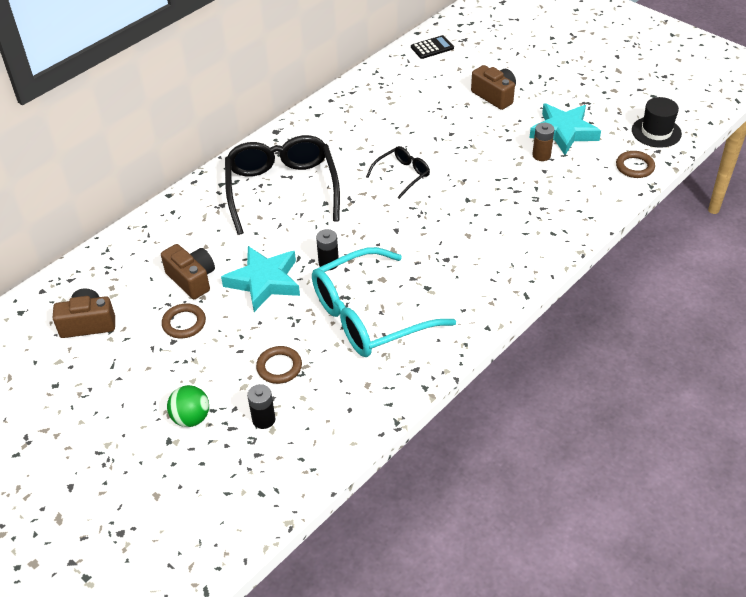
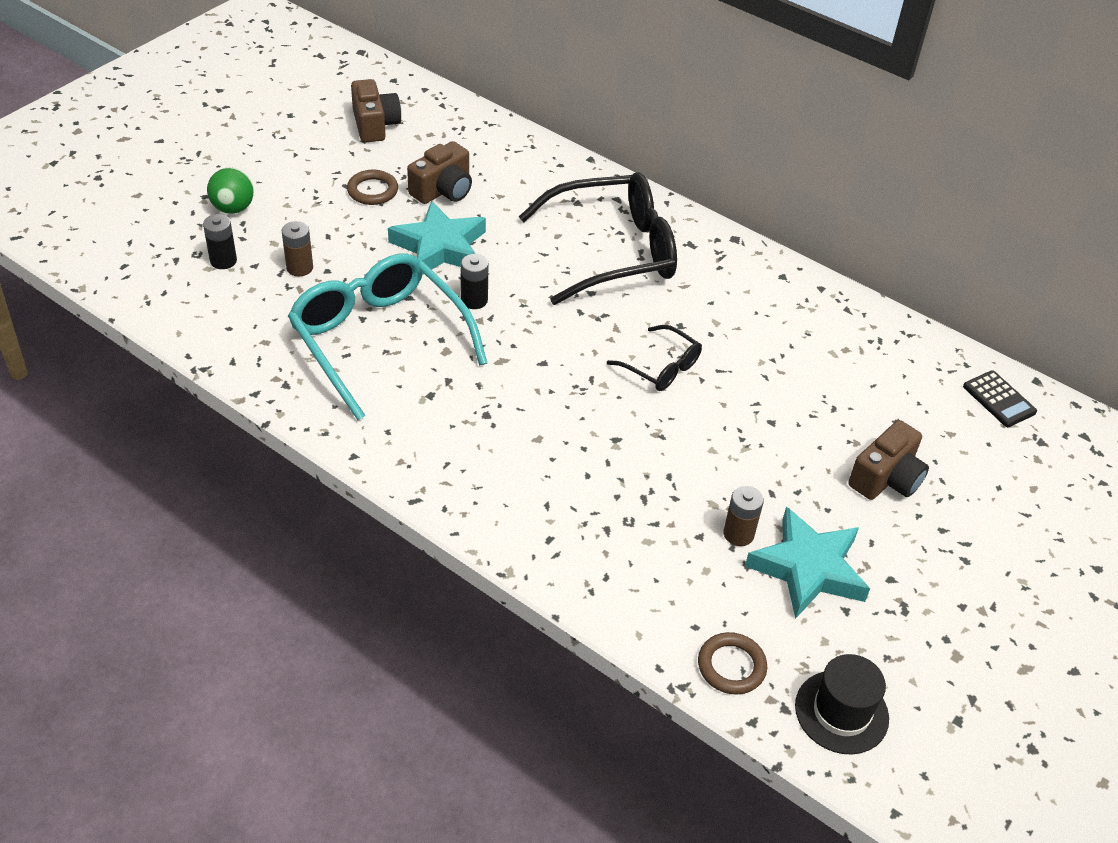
camera: 80 degrees right, 0 degrees up
(279, 367) = (299, 268): brown ring -> brown battery

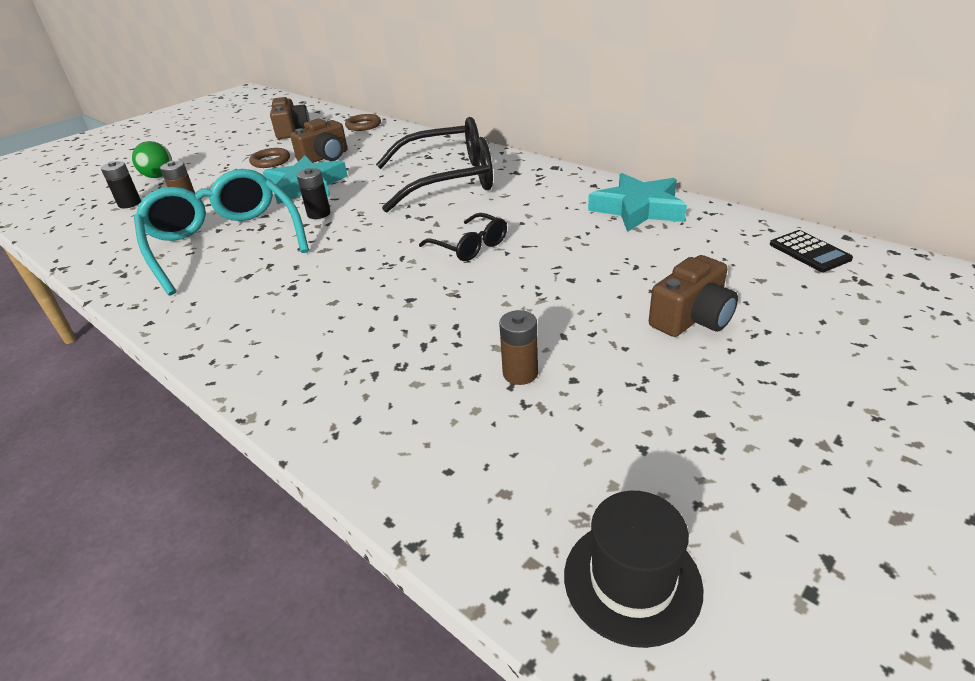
camera: 10 degrees right, 10 degrees down
(731, 666) = (484, 518): brown ring -> brown ring (363, 125)
(808, 568) = (598, 404): turquoise star -> turquoise star (638, 209)

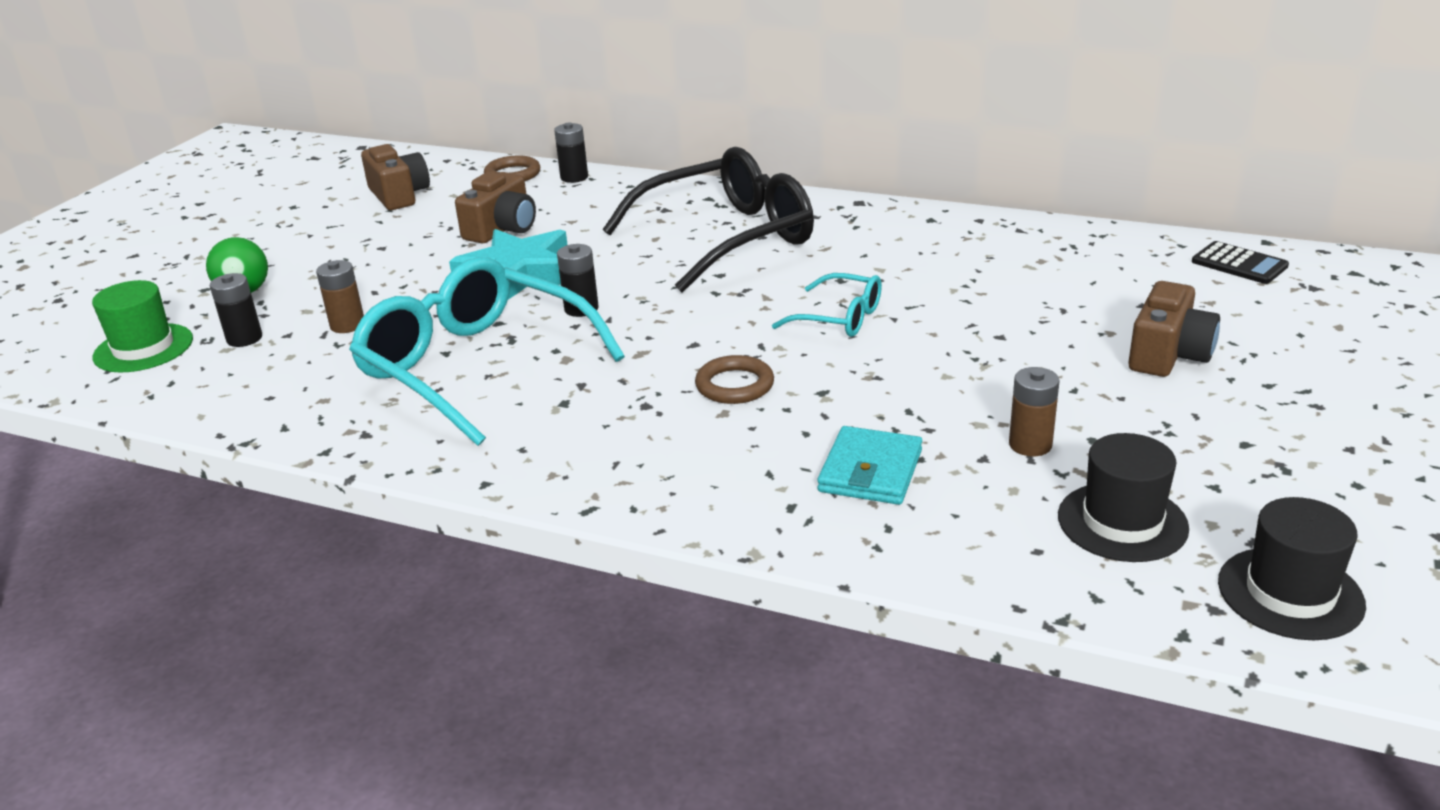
camera: 20 degrees left, 5 degrees down
(78, 201) = (143, 348): none -> green hat
(270, 161) = (416, 245): brown ring -> brown ring (734, 385)
(386, 369) = (870, 471): none -> turquoise wallet
(395, 131) = (574, 177): none -> black battery
(470, 246) = (839, 318): black glasses -> turquoise glasses
(537, 462) = (1122, 522): none -> black hat
(638, 209) = (1012, 242): turquoise star -> none

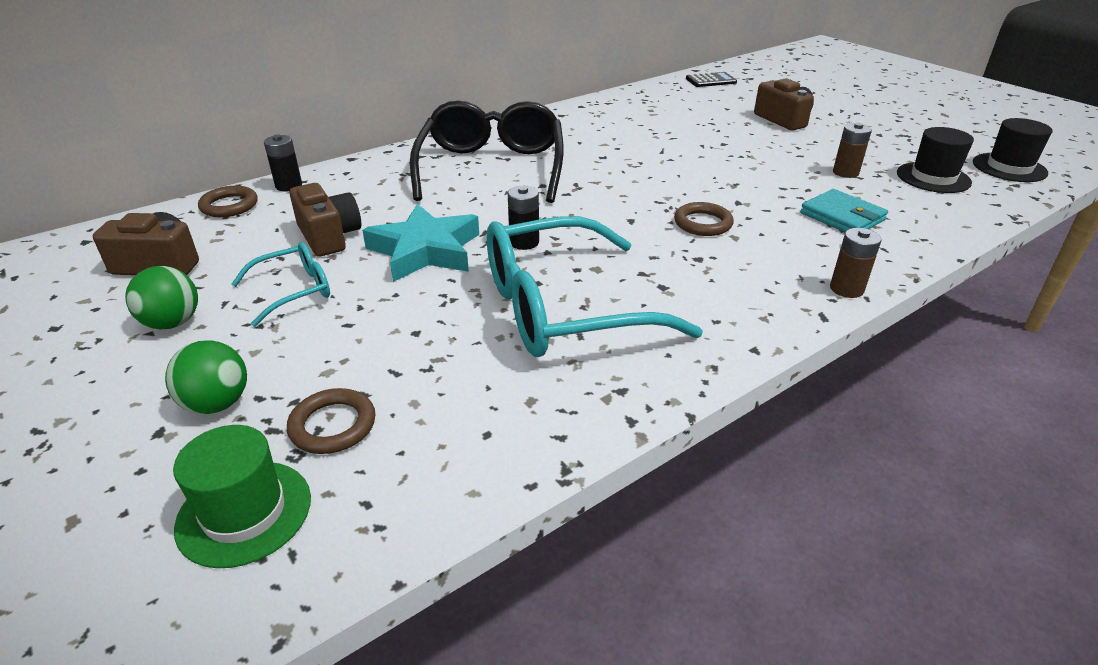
camera: 60 degrees left, 5 degrees up
(244, 338) = (333, 425): black battery -> brown ring
(326, 236) = (172, 323): none -> green ball
(347, 325) = (396, 354): brown battery -> brown battery (846, 289)
(839, 318) = (652, 171): turquoise glasses -> turquoise glasses (294, 291)

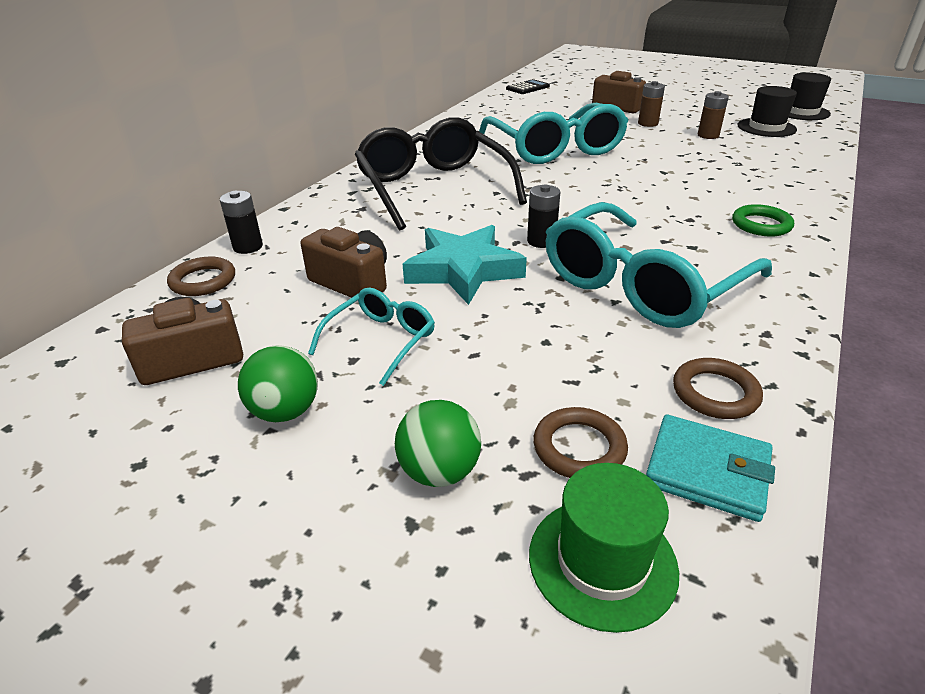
camera: 25 degrees left, 0 degrees up
(655, 152) = (555, 148): none -> turquoise glasses
(703, 223) = (659, 193): brown ring -> brown ring (715, 393)
(768, 284) = (761, 225): none -> green ring
(842, 216) = (745, 166): turquoise wallet -> turquoise wallet (707, 470)
(846, 289) = (813, 214): brown battery -> brown battery (648, 123)

